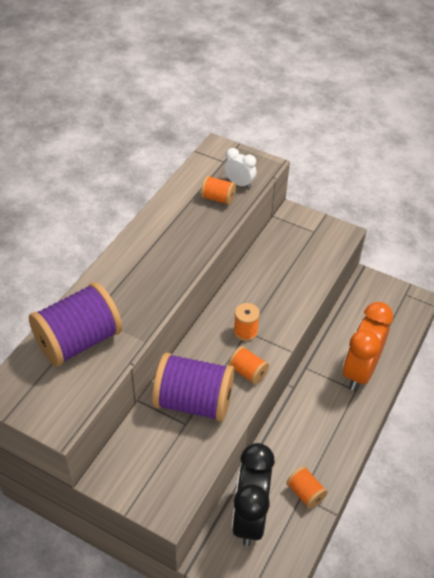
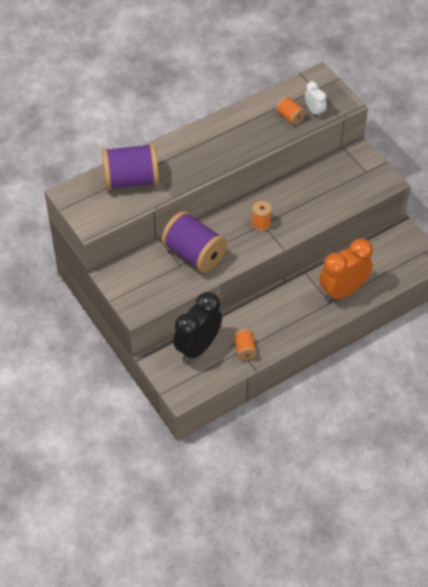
camera: 30 degrees right, 5 degrees up
(247, 372) = (243, 250): orange spool -> none

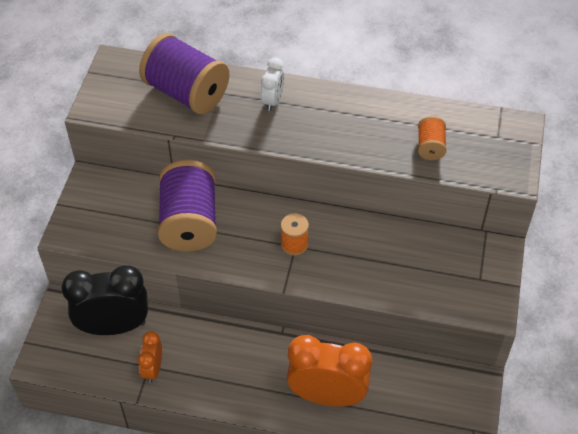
camera: 45 degrees right, 0 degrees up
(245, 350) = (153, 369): orange spool -> orange clock
(314, 111) = (466, 160): white clock -> white clock (272, 101)

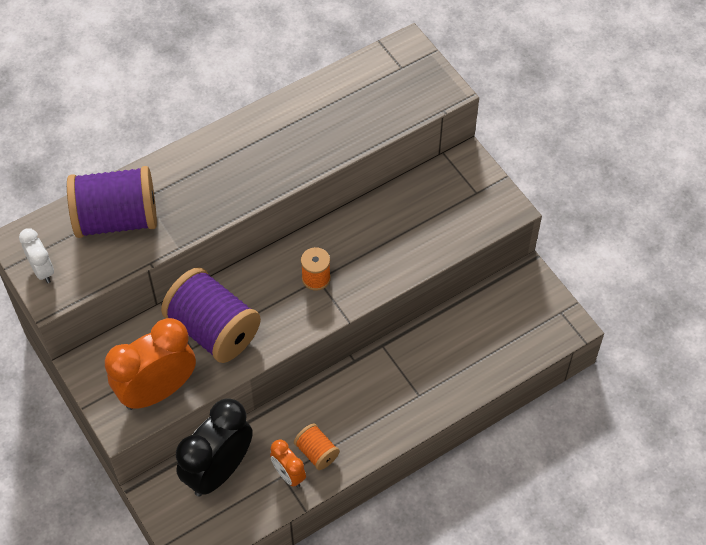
camera: 45 degrees left, 5 degrees up
(272, 101) = (197, 170): white clock -> white clock (42, 270)
(327, 395) = (438, 377): orange clock -> orange clock (157, 391)
(430, 147) = (361, 114): orange spool -> orange spool (316, 452)

